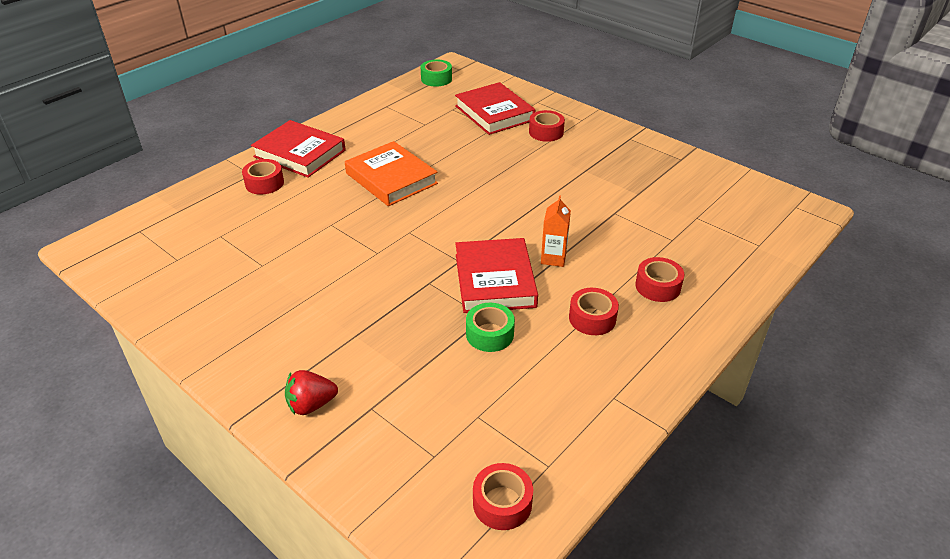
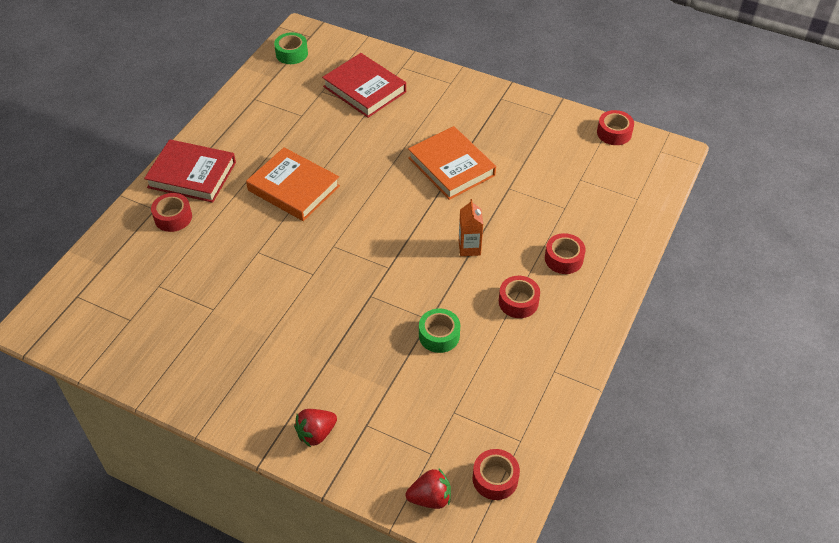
camera: 15 degrees left, 10 degrees up
(413, 507) = (430, 498): none -> red strawberry
(494, 280) = (426, 281): red book -> none
(546, 132) = (421, 105): red tape -> red tape (614, 133)
(558, 185) = (451, 167): none -> orange book

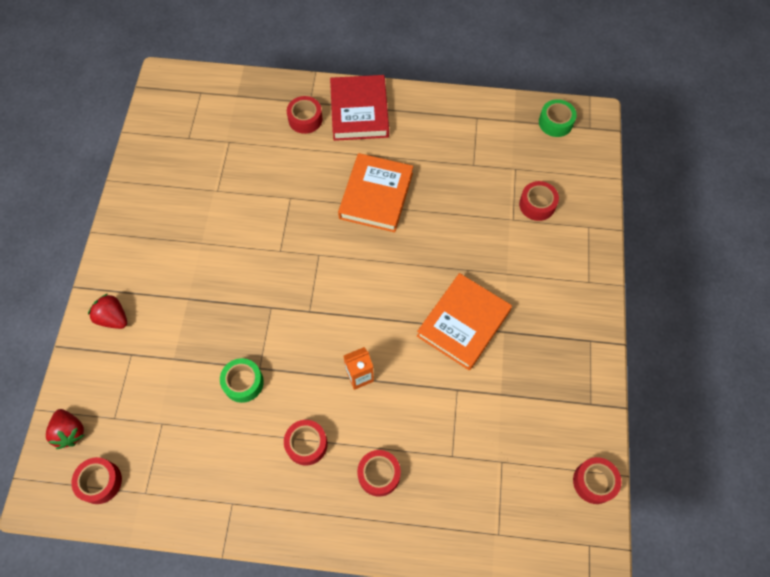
camera: 70 degrees right, 15 degrees up
(364, 89) = (537, 205): red book -> red tape

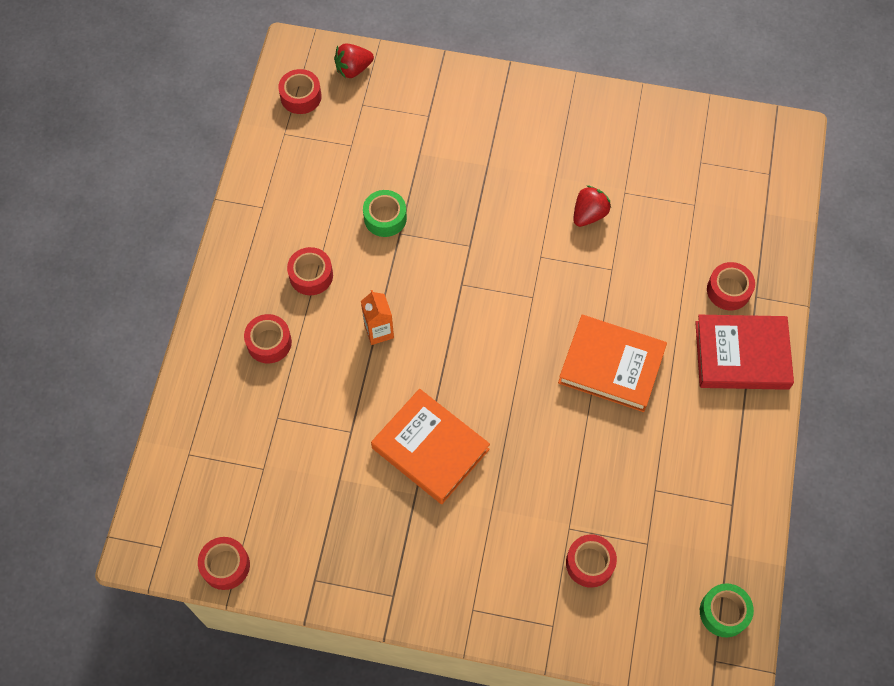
camera: 95 degrees right, 0 degrees up
(113, 318) = (470, 98): red strawberry -> red strawberry (589, 214)

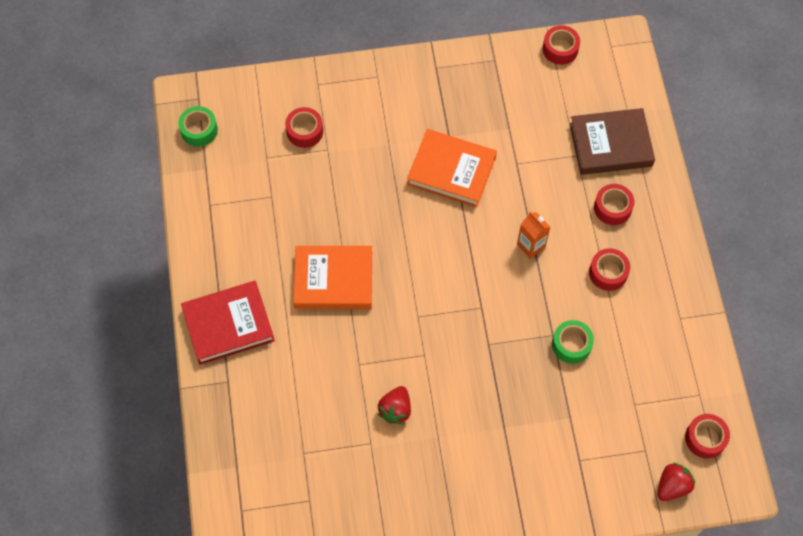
camera: 160 degrees right, 0 degrees up
(231, 417) = (610, 144): none -> brown book
(728, 290) = (253, 379): red tape -> none

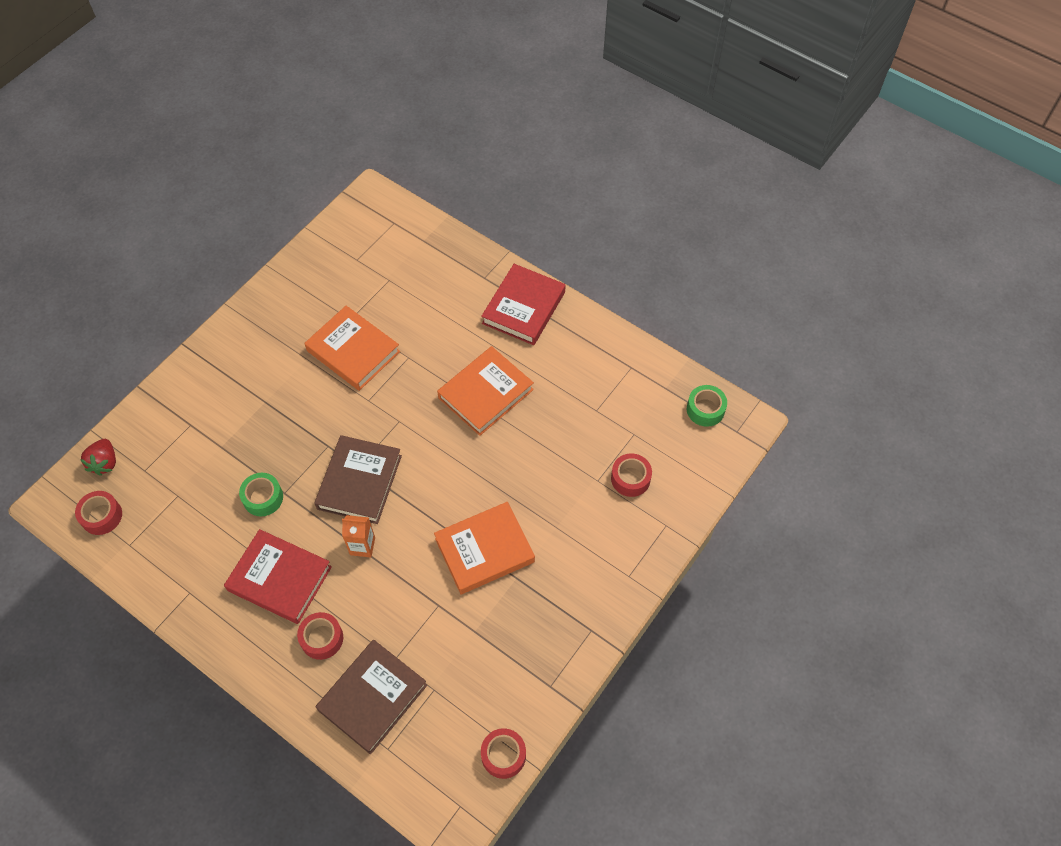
camera: 135 degrees right, 5 degrees down
(395, 410) = (353, 351): red strawberry -> orange book
(491, 294) = (359, 482): none -> brown book
(608, 272) = (280, 578): red tape -> red book

